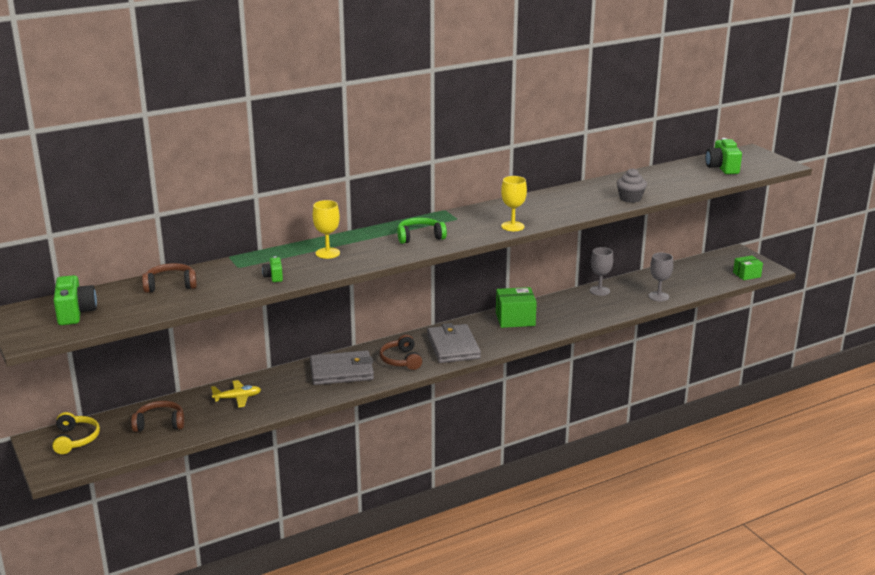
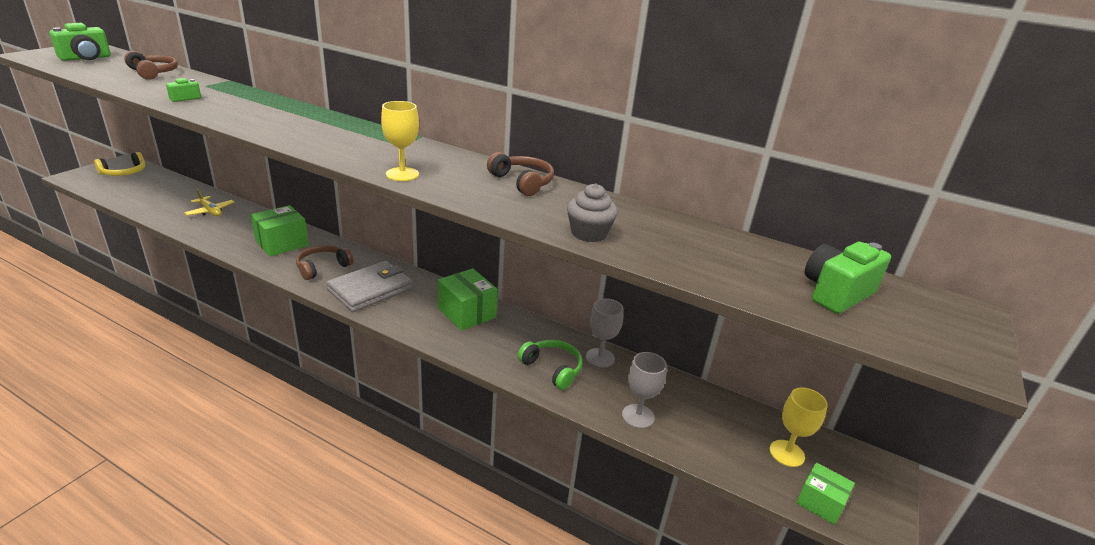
camera: 55 degrees right, 5 degrees up
(160, 423) = (156, 193): brown headphones -> brown headphones (522, 182)
(327, 253) = (257, 108): yellow goblet -> yellow goblet (787, 453)
(342, 371) = (282, 243): grey wallet -> green box
(420, 237) = (329, 136): green headphones -> green headphones (552, 368)

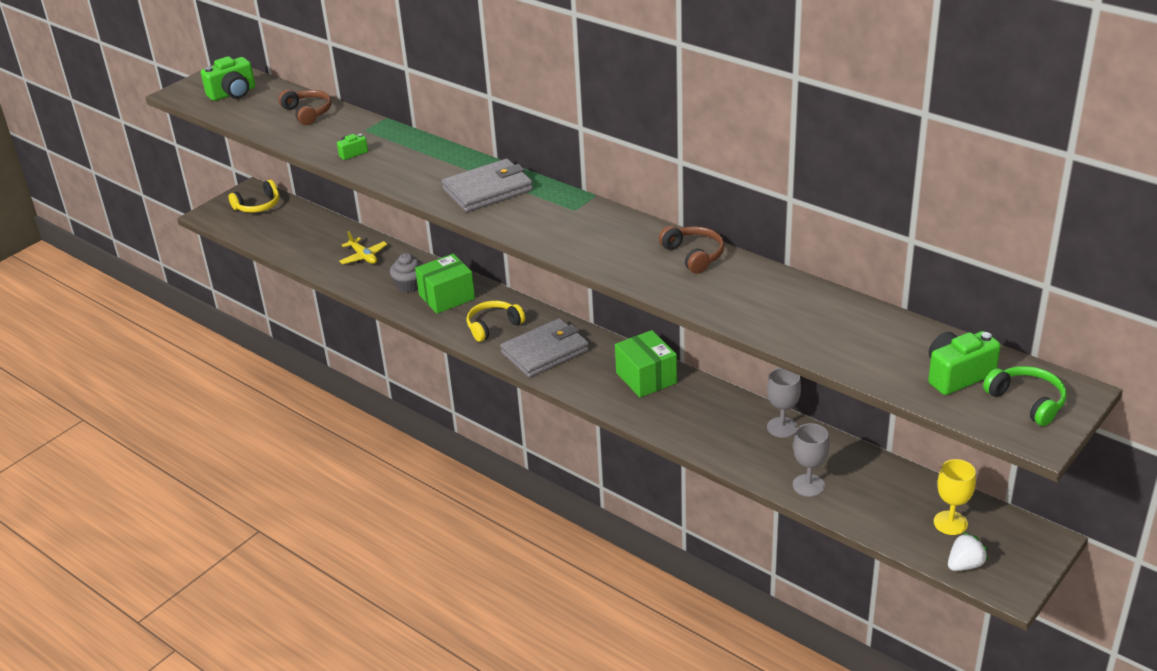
camera: 15 degrees right, 5 degrees up
(315, 128) = (488, 190): none -> grey wallet
(322, 267) = (493, 326): brown headphones -> yellow headphones
(402, 174) = (578, 250): yellow goblet -> none
(552, 368) = (730, 438): green headphones -> green headphones (1027, 401)
(589, 233) = (747, 316): grey cupcake -> grey cupcake (409, 285)
(820, 502) = (965, 565): green box -> white strawberry

